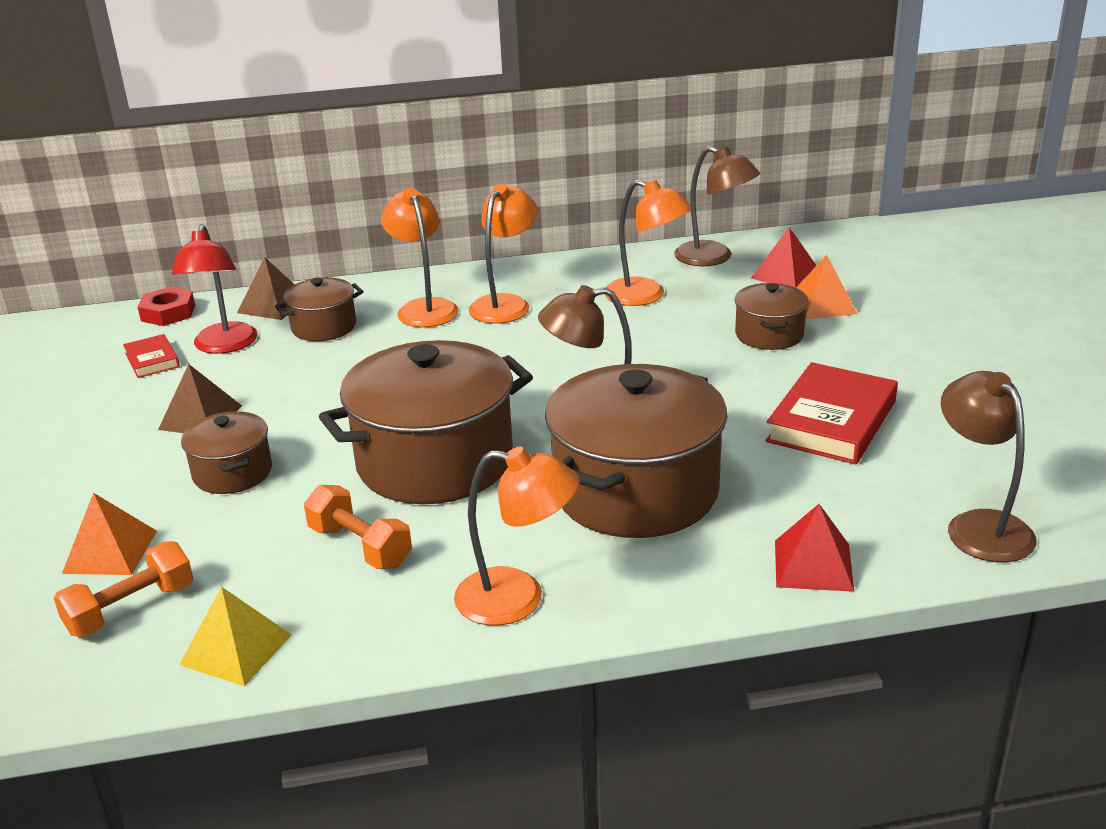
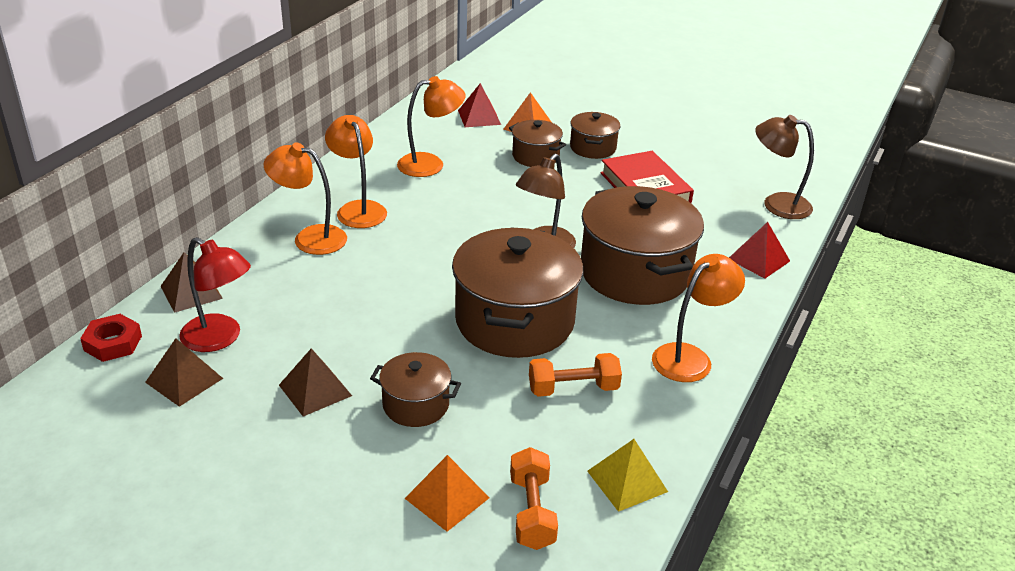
camera: 55 degrees left, 5 degrees up
(152, 360) = (184, 380): red book -> brown pyramid
(324, 327) = (267, 286): brown pot -> brown pot (593, 148)
(714, 258) = (421, 123): brown lamp -> none

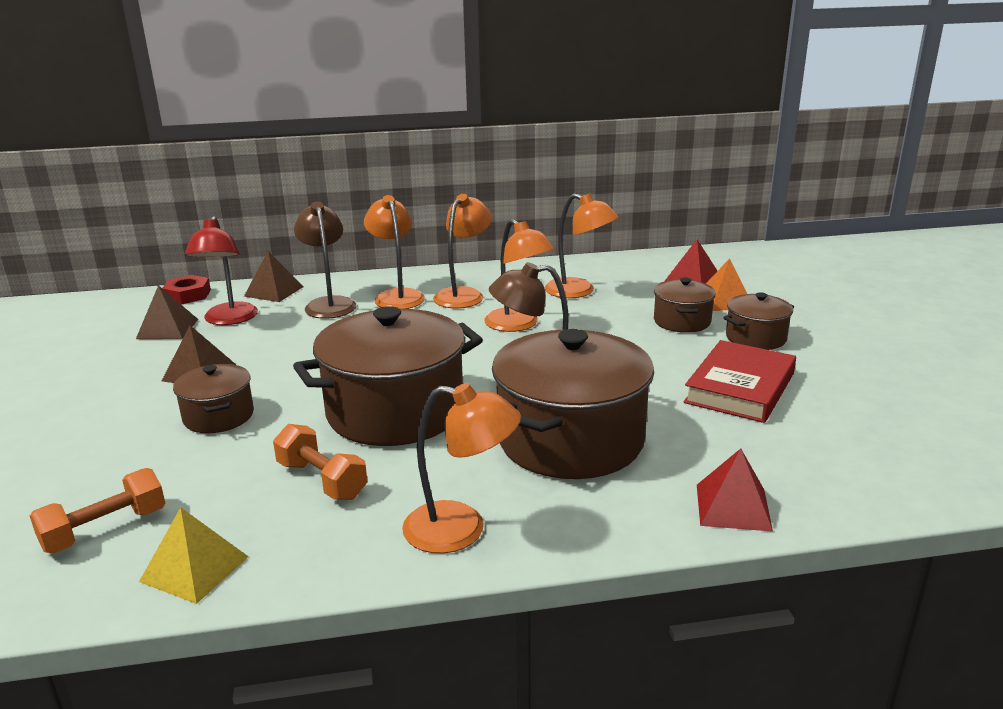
camera: 55 degrees right, 10 degrees down
(447, 498) = (97, 479): orange pyramid -> none
(449, 213) = (518, 325): none -> orange lamp
(777, 204) = (881, 477): brown lamp -> brown lamp (329, 304)

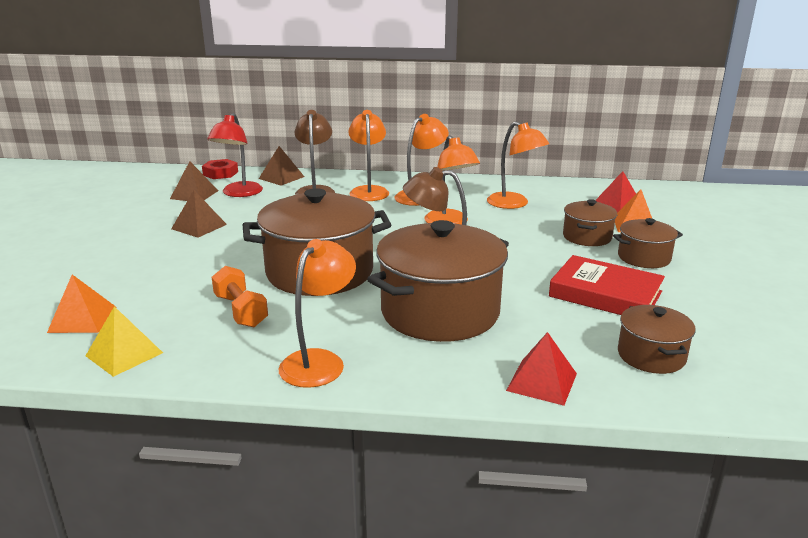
camera: 15 degrees right, 0 degrees up
(105, 529) = (82, 319): orange dumbbell -> orange pyramid
(218, 416) = (195, 258): brown pot -> brown pot (651, 356)
(461, 530) = (319, 361): orange lamp -> orange lamp turned 90 degrees counterclockwise
(740, 388) = (605, 294): red book -> red book turned 75 degrees clockwise

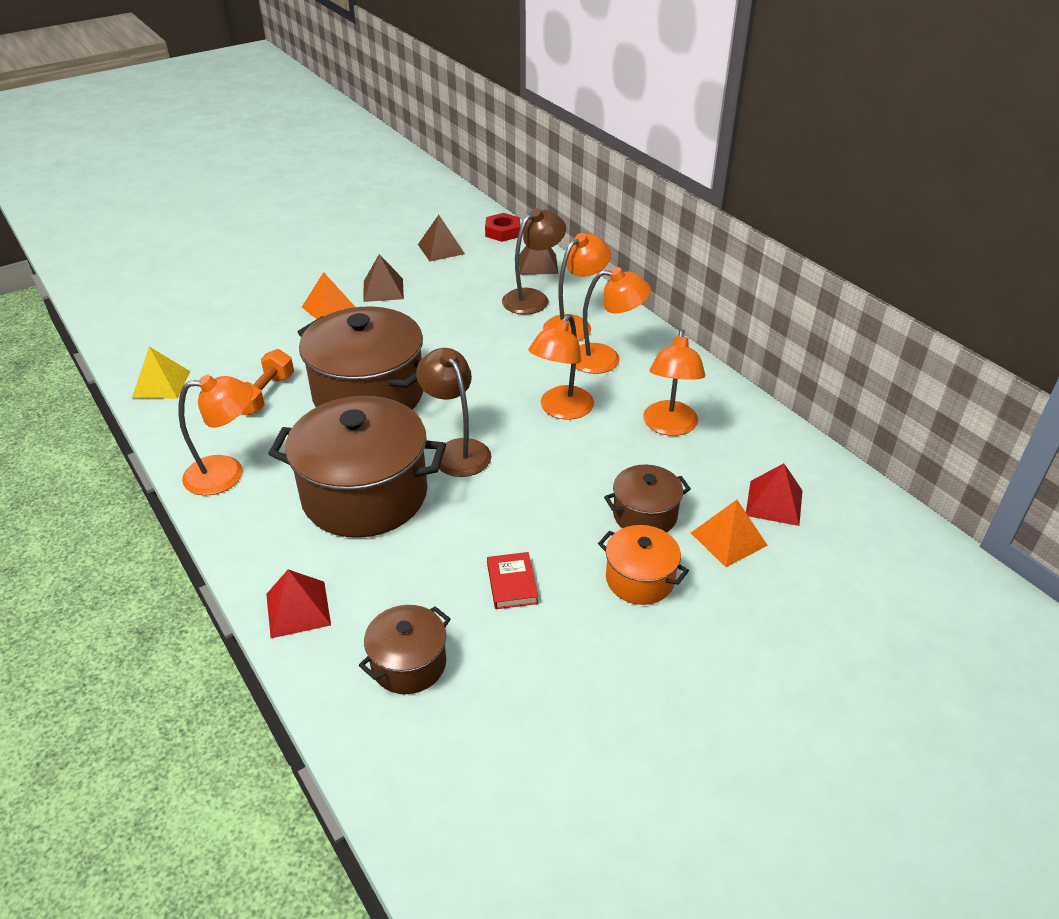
camera: 50 degrees right, 15 degrees up
(82, 319) = (189, 338): orange pyramid -> orange pyramid (329, 308)
(239, 193) = (472, 266): red lamp -> none
(605, 294) = (512, 583): red book -> red book, size x0.51
(644, 258) = (640, 579): brown pot -> orange pot

